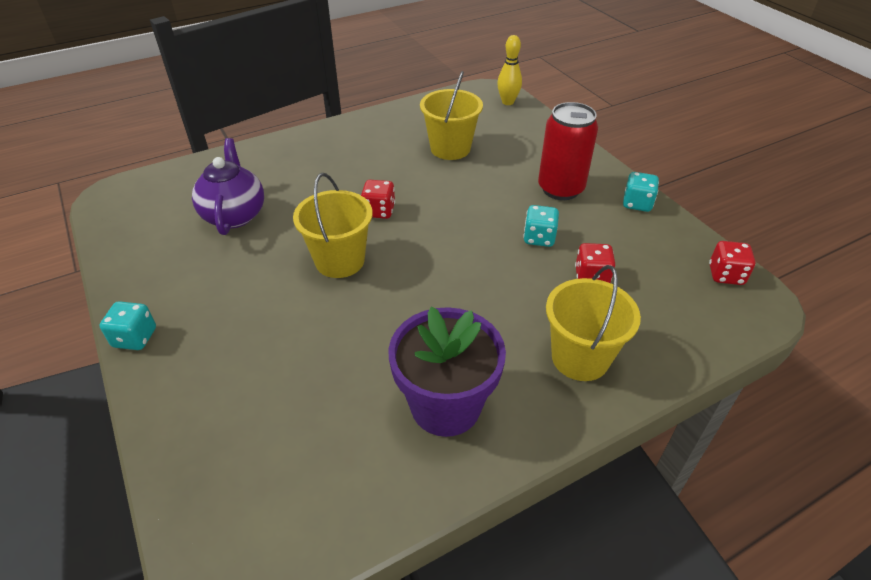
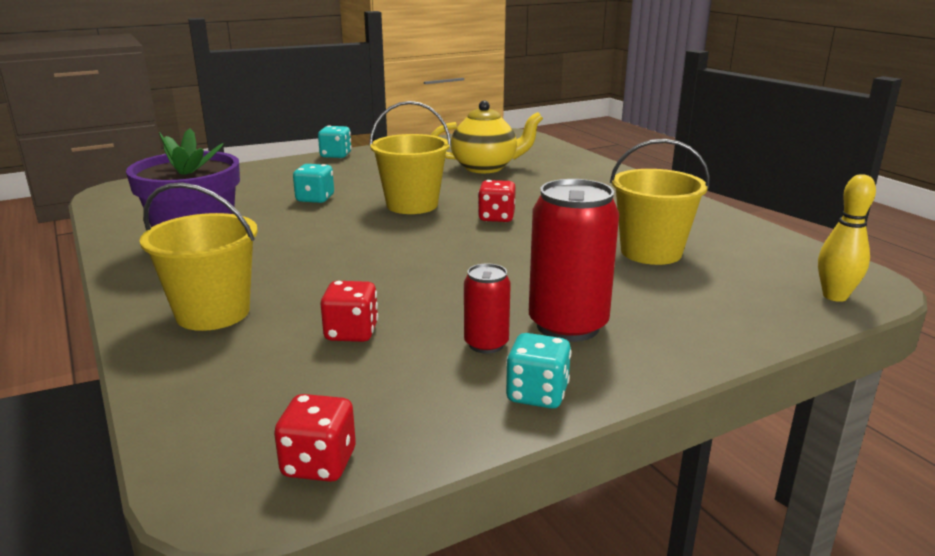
camera: 90 degrees right, 20 degrees down
(234, 215) = (485, 167): purple teapot -> yellow teapot
(539, 238) = (441, 302): turquoise dice -> turquoise dice (315, 199)
(590, 219) = (486, 344): none -> red can

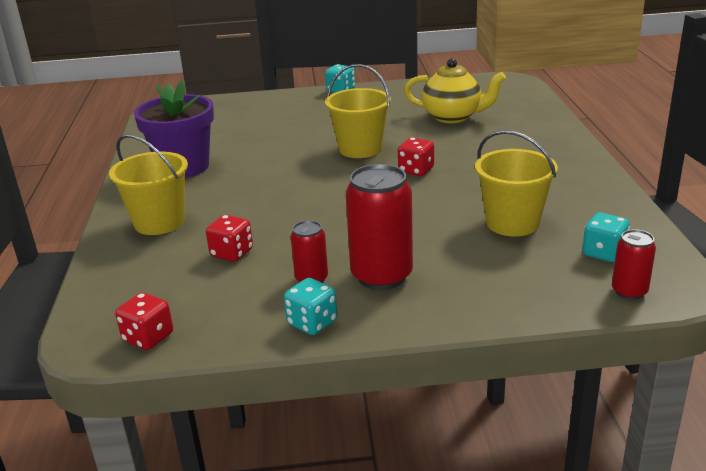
camera: 25 degrees right, 5 degrees up
(315, 199) = (292, 133): turquoise dice -> turquoise dice (603, 253)
(834, 296) = (629, 291): yellow bowling pin -> red can

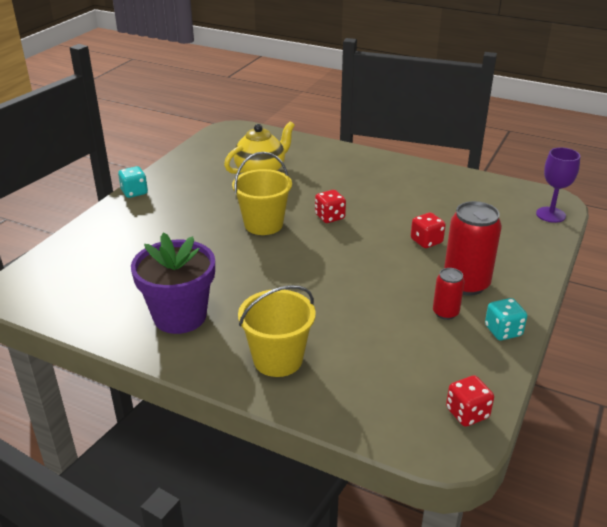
camera: 60 degrees left, 5 degrees up
(232, 253) = (373, 336): red dice -> red dice (426, 241)
(512, 223) = (443, 215): yellow bucket -> none
(603, 253) = (505, 204): turquoise dice -> none
(629, 291) = (550, 215): red can -> purple goblet

